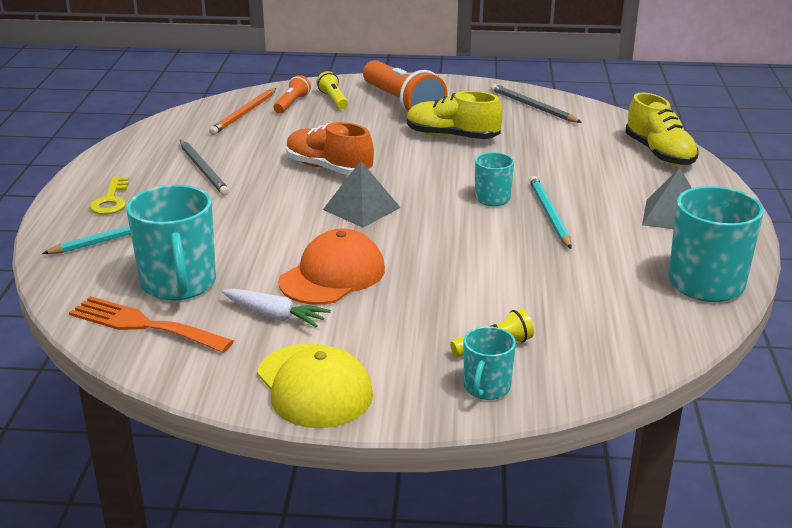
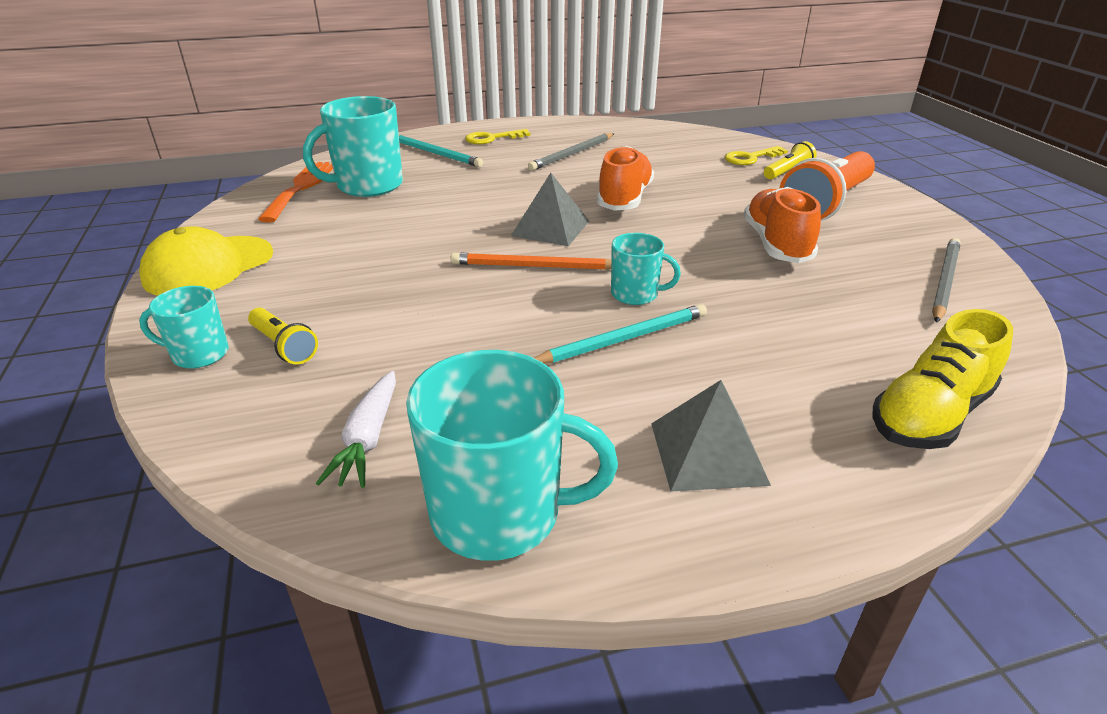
camera: 70 degrees right, 5 degrees up
(244, 114) = (702, 146): orange pencil -> orange pencil (534, 266)
(275, 316) = (324, 229): white carrot -> white carrot (368, 439)
(292, 104) = (751, 158): orange flashlight -> yellow key
(332, 275) = (406, 239): orange cap -> none
(452, 136) = (776, 244): yellow shoe -> orange shoe

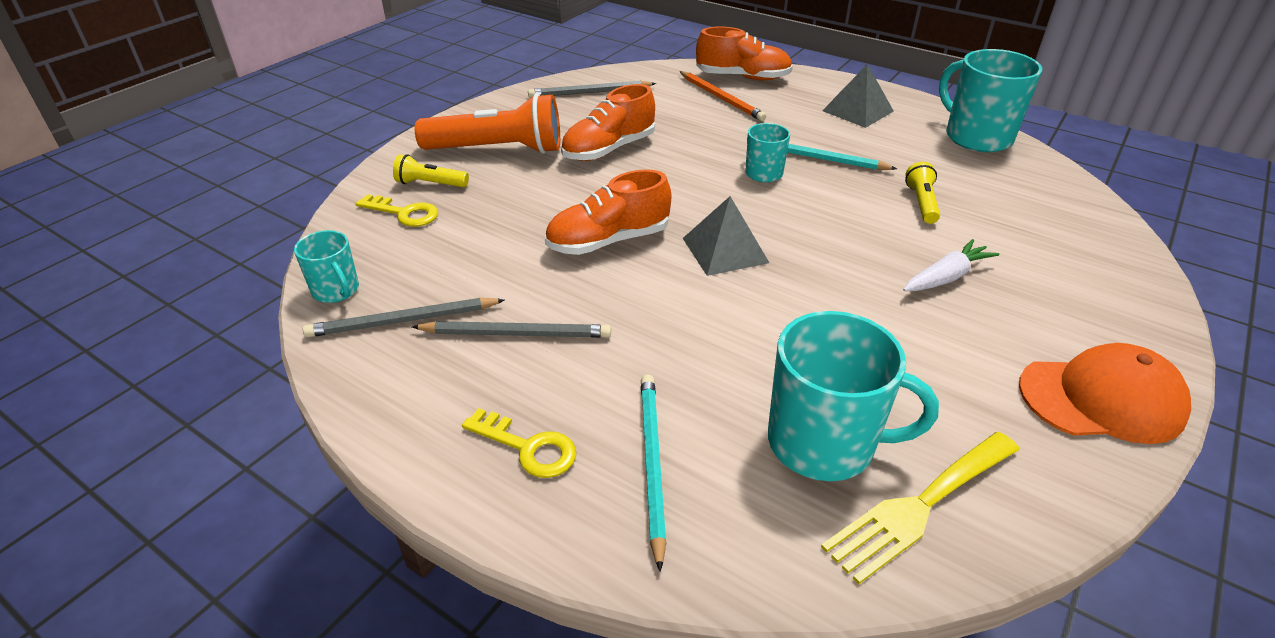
camera: 130 degrees left, 5 degrees up
(199, 354) = (1122, 293): turquoise mug -> turquoise mug (336, 290)
(208, 266) = (1101, 399): yellow cap -> orange cap
(284, 346) = (1049, 265): yellow flashlight -> yellow flashlight (921, 203)
(301, 188) = (919, 507): orange fork -> yellow fork
(368, 439) = (1020, 187): white carrot -> white carrot (946, 277)
(534, 266) = (795, 225): orange pencil -> orange pencil (721, 98)
(626, 137) = (403, 321): none -> grey pencil
(930, 415) = (742, 77): yellow shoe -> orange shoe

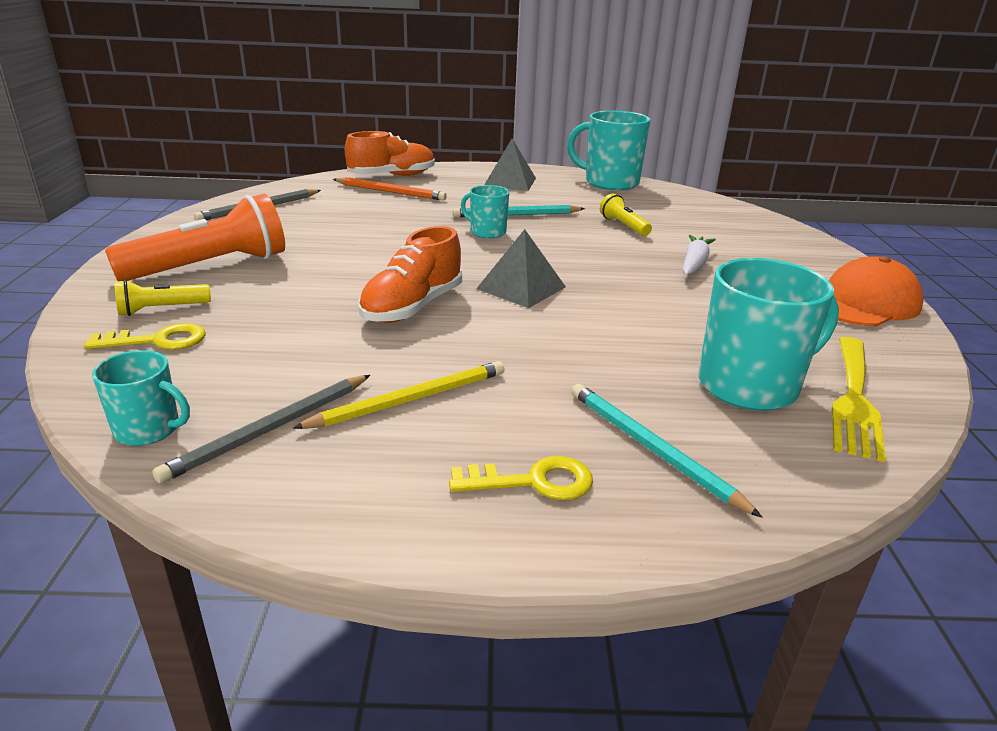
camera: 35 degrees left, 10 degrees down
(516, 334) = (410, 399): grey pencil -> yellow pencil
(609, 149) = (330, 244): orange shoe -> none

